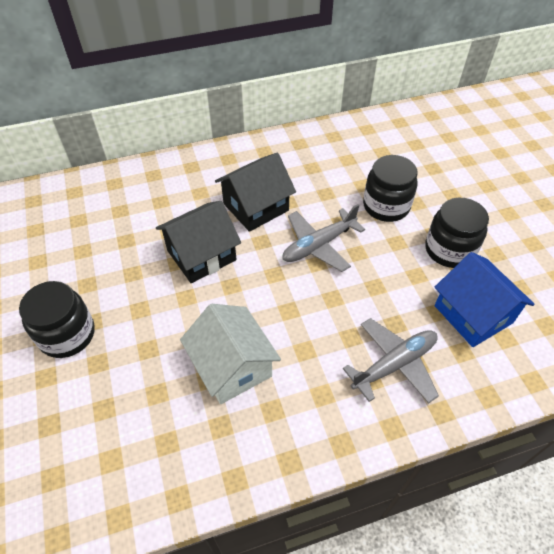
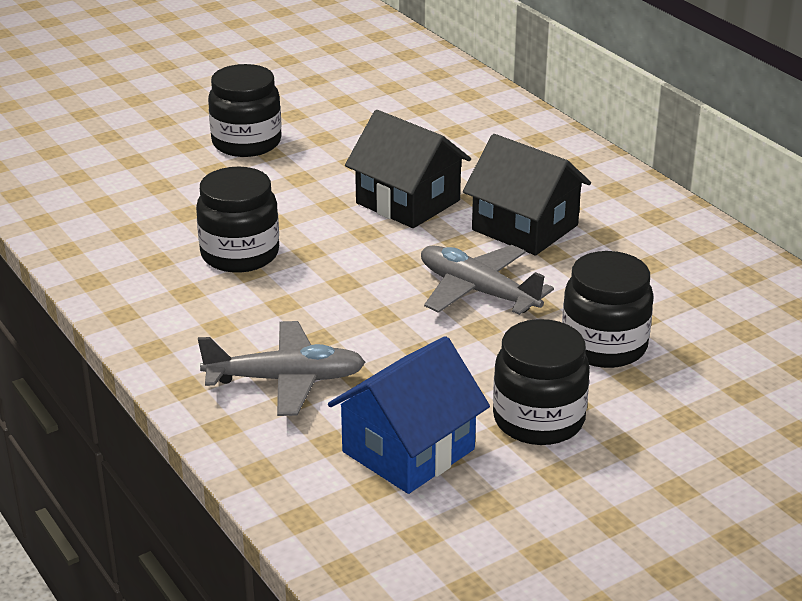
camera: 75 degrees right, 20 degrees down
(232, 366) = (240, 254): white house -> black jar
(394, 364) = (286, 380): grey plane -> grey plane turned 45 degrees counterclockwise

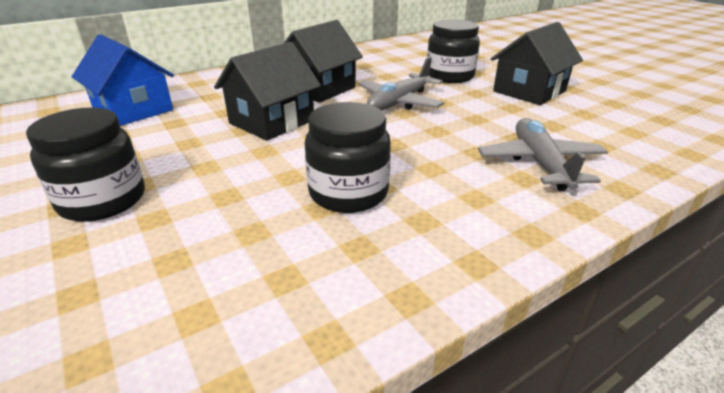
camera: 90 degrees left, 0 degrees up
(408, 451) = (588, 122): blue house -> blue house (133, 110)
(538, 420) = (529, 91): black jar -> black house

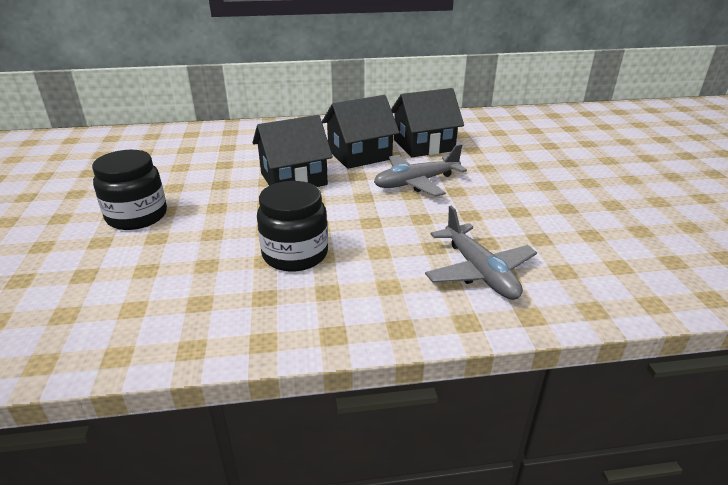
camera: 25 degrees right, 0 degrees up
(133, 110) = (205, 147): blue house -> none
(450, 76) = (494, 164): black jar -> none
(529, 91) = (559, 197): black house -> black house (423, 145)
(540, 163) = (479, 272): grey plane -> grey plane turned 135 degrees clockwise

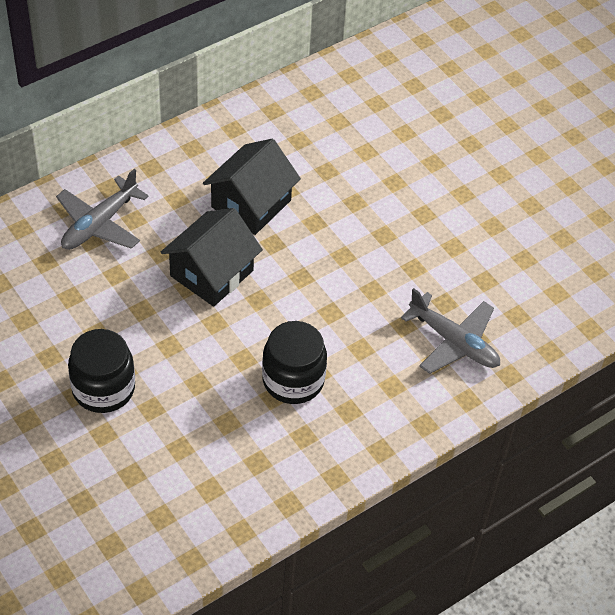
camera: 30 degrees left, 20 degrees up
(416, 183) = (339, 235): grey plane -> grey plane (99, 224)
(423, 145) = (309, 160): black house -> none

